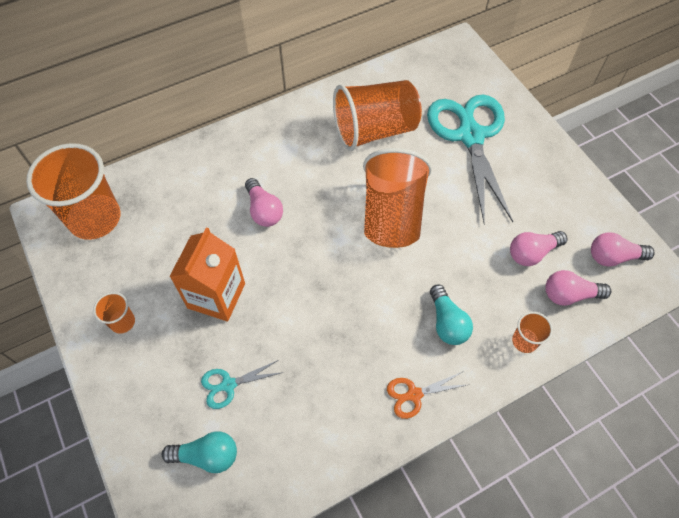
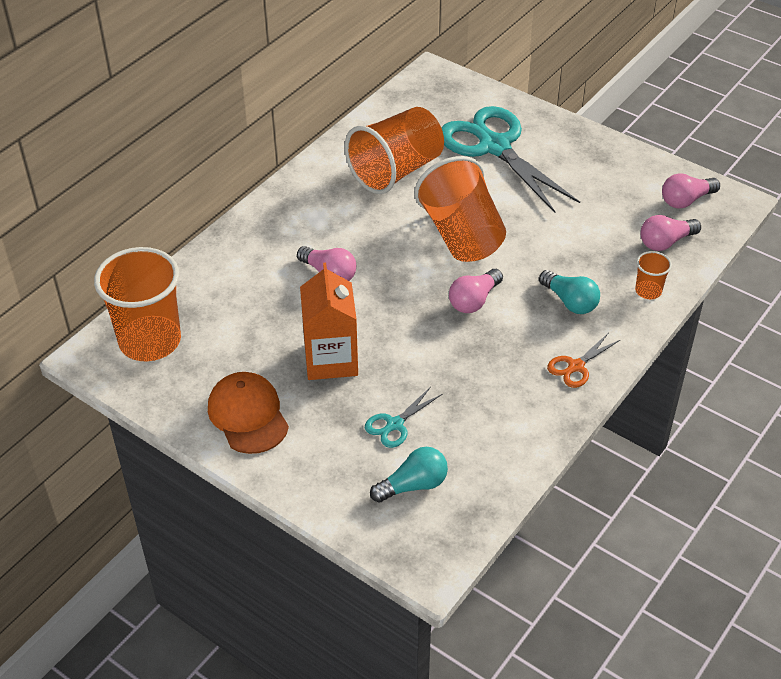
camera: 25 degrees left, 15 degrees down
(122, 322) = (248, 415): orange cup -> orange cap
(532, 253) = (612, 221): pink light bulb -> pink light bulb (474, 300)

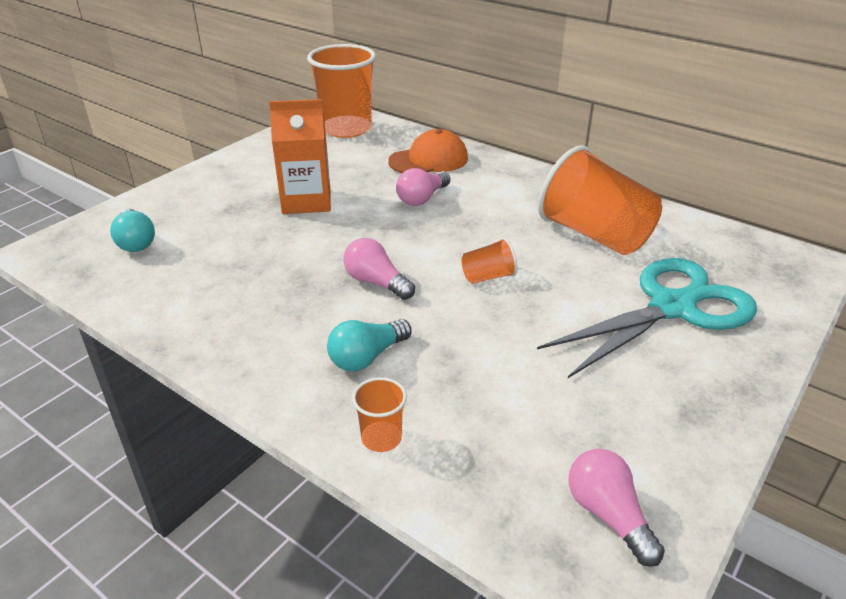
camera: 90 degrees right, 10 degrees down
(248, 415) = (253, 167): orange cap -> orange cap (428, 160)
(395, 424) = (213, 233): turquoise scissors -> none
(461, 235) = (488, 277): orange cup -> orange cup, size x0.44
(576, 366) = (253, 354): orange scissors -> none
(665, 242) = (493, 472): pink light bulb -> none

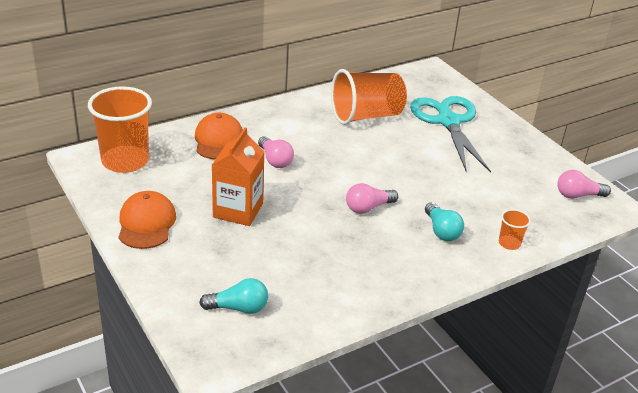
camera: 70 degrees left, 0 degrees up
(252, 163) = (146, 223): none -> orange cap
(488, 277) = (387, 166): orange cup -> none

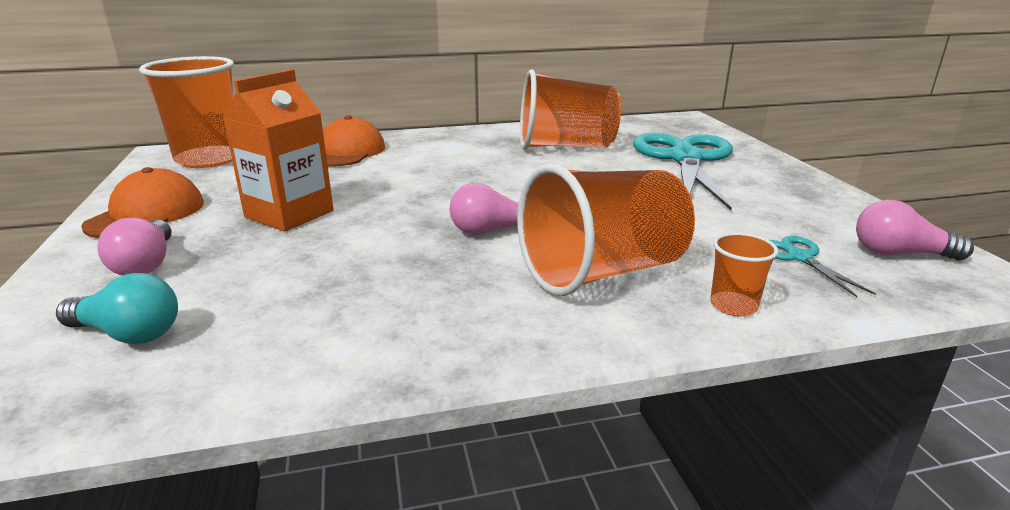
camera: 20 degrees right, 10 degrees down
(275, 160) = (399, 173): pink light bulb -> pink light bulb (146, 264)
(441, 231) = (602, 272): turquoise light bulb -> orange cup
(532, 205) = (799, 257): none -> turquoise scissors

